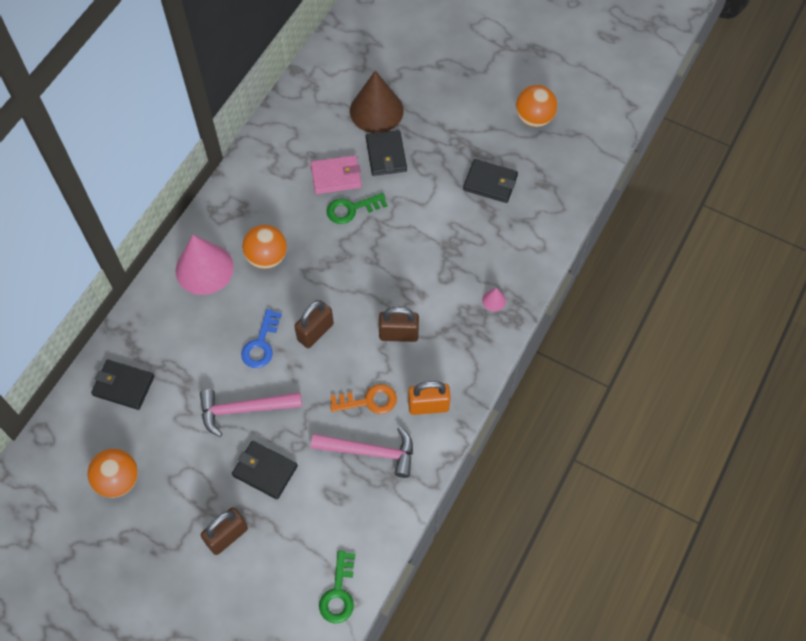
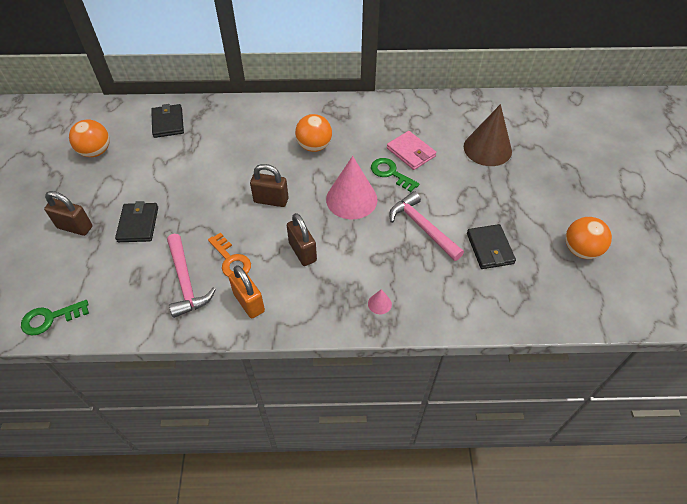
camera: 60 degrees right, 10 degrees down
(204, 269) = (282, 120): pink cone -> pink cone (351, 199)
(244, 409) = (183, 190): pink hammer -> pink hammer (422, 227)
(261, 344) = (241, 175): blue key -> none
(386, 155) = (455, 171): black wallet -> none

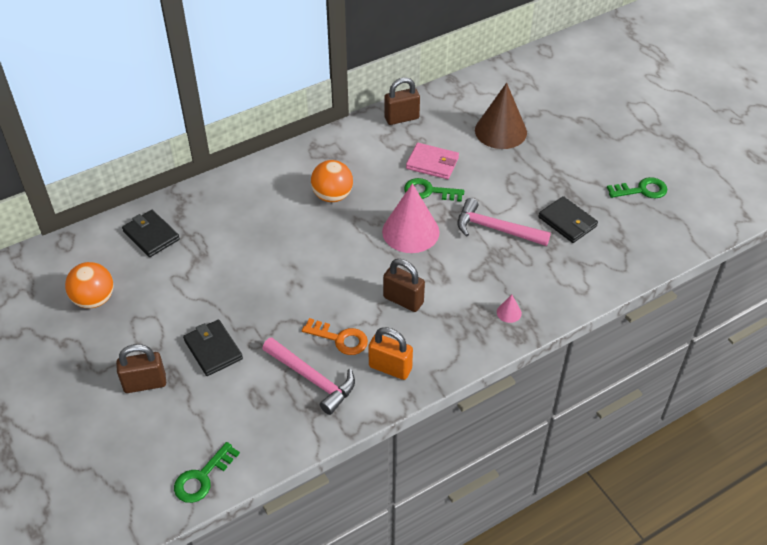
camera: 30 degrees left, 5 degrees down
(271, 200) = (332, 266): brown padlock -> brown padlock (401, 118)
(580, 250) = (642, 190): orange ball -> green key

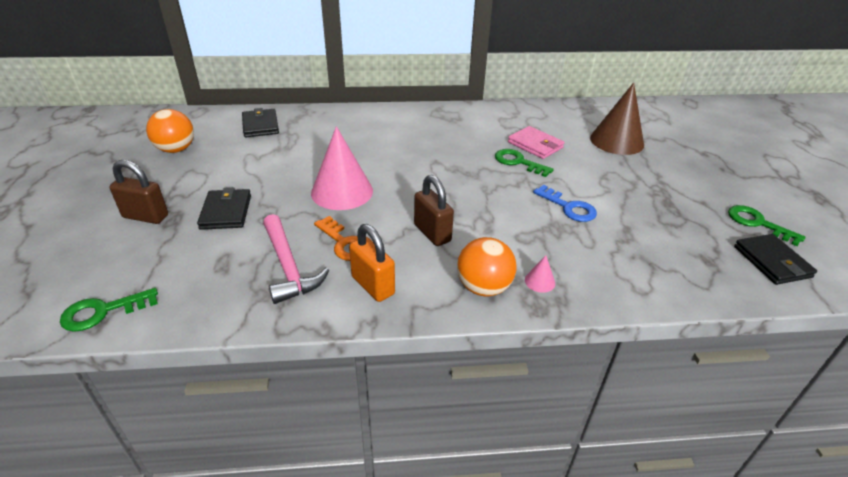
camera: 25 degrees right, 10 degrees down
(332, 196) = (427, 142): orange ball -> orange ball (483, 287)
(401, 118) = (527, 112): brown padlock -> none
(410, 231) = (479, 184): pink cone -> pink cone (342, 191)
(496, 229) = (569, 207): pink hammer -> blue key
(567, 222) = (653, 224): black wallet -> black wallet (772, 262)
(642, 190) = (757, 223): green key -> green key turned 150 degrees counterclockwise

